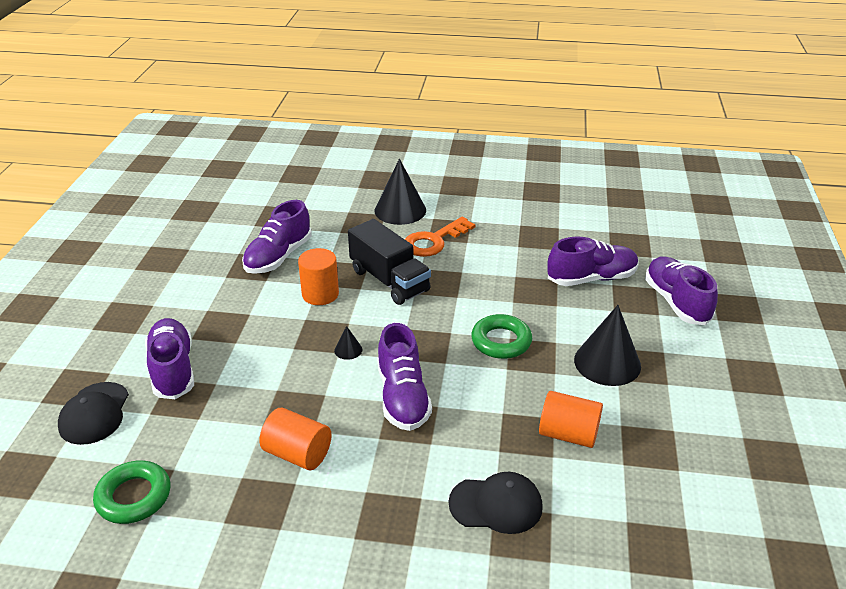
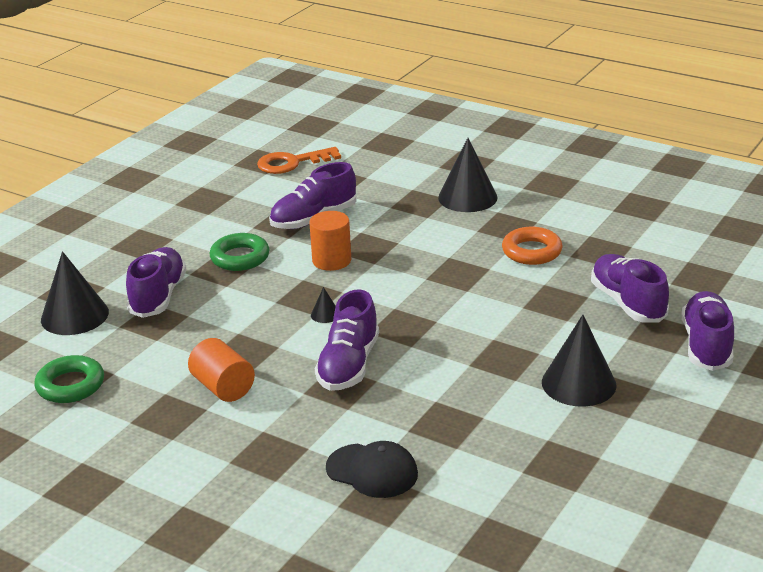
camera: 25 degrees right, 5 degrees down
(94, 413) = (74, 316): black cap -> black cone
(389, 281) = (408, 262): black truck -> none
(434, 241) = (482, 234): orange key -> orange key (292, 163)
(485, 248) = (531, 251): none -> orange ring
(501, 341) = (481, 340): green ring -> green ring (240, 257)
(568, 434) = (486, 434): orange cylinder -> none
(591, 278) = (627, 303): purple shoe -> purple shoe turned 120 degrees counterclockwise

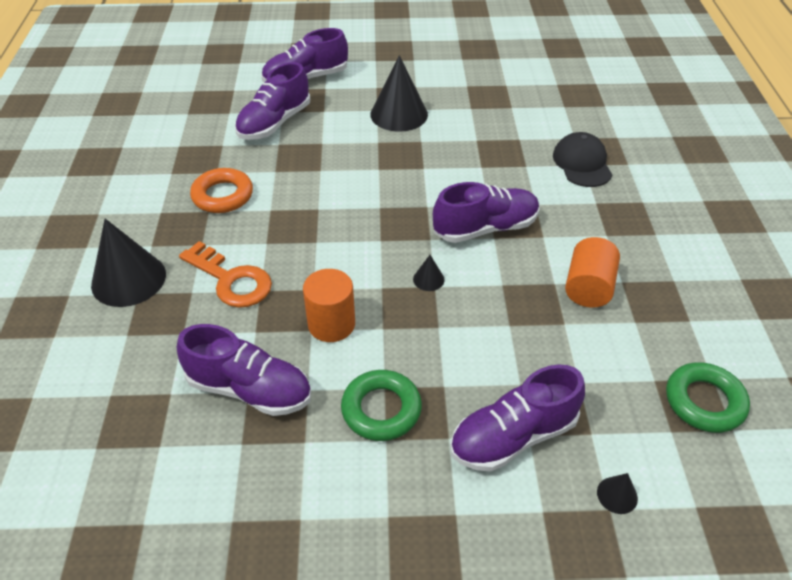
camera: 125 degrees left, 15 degrees up
(74, 316) = (617, 495): black cone -> black cone, size x0.43
(292, 163) = (95, 509): orange key -> orange key (231, 280)

